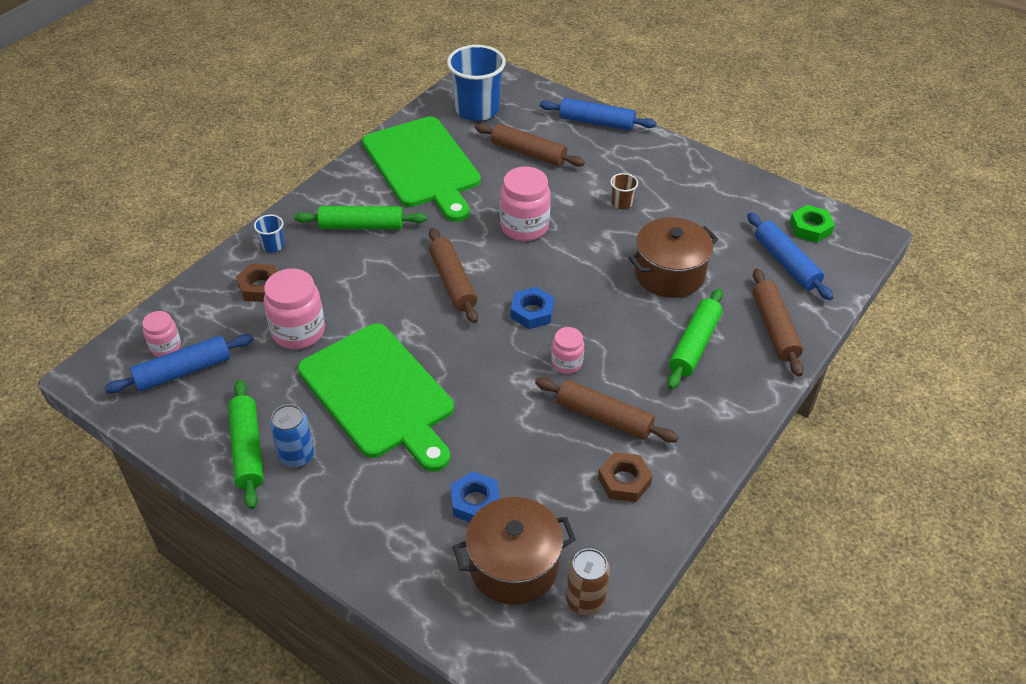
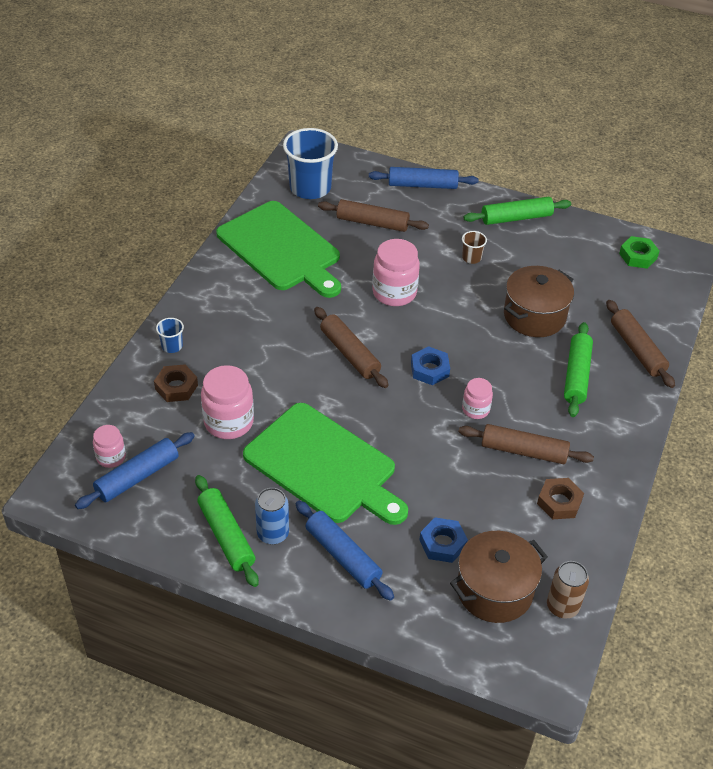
camera: 15 degrees left, 0 degrees up
(361, 226) = (247, 314): green rolling pin -> green rolling pin (516, 218)
(786, 263) = (628, 290): blue rolling pin -> blue rolling pin (342, 556)

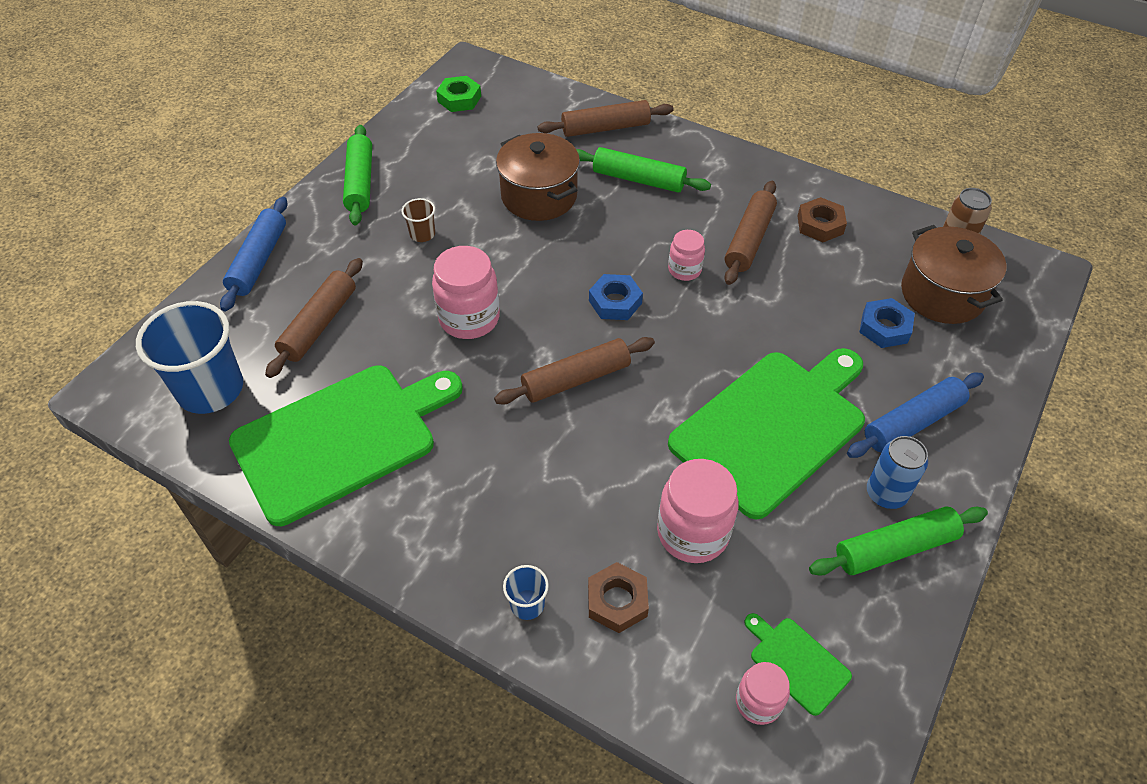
camera: 80 degrees left, 5 degrees up
(137, 477) = (796, 662): blue rolling pin -> green cutting board

